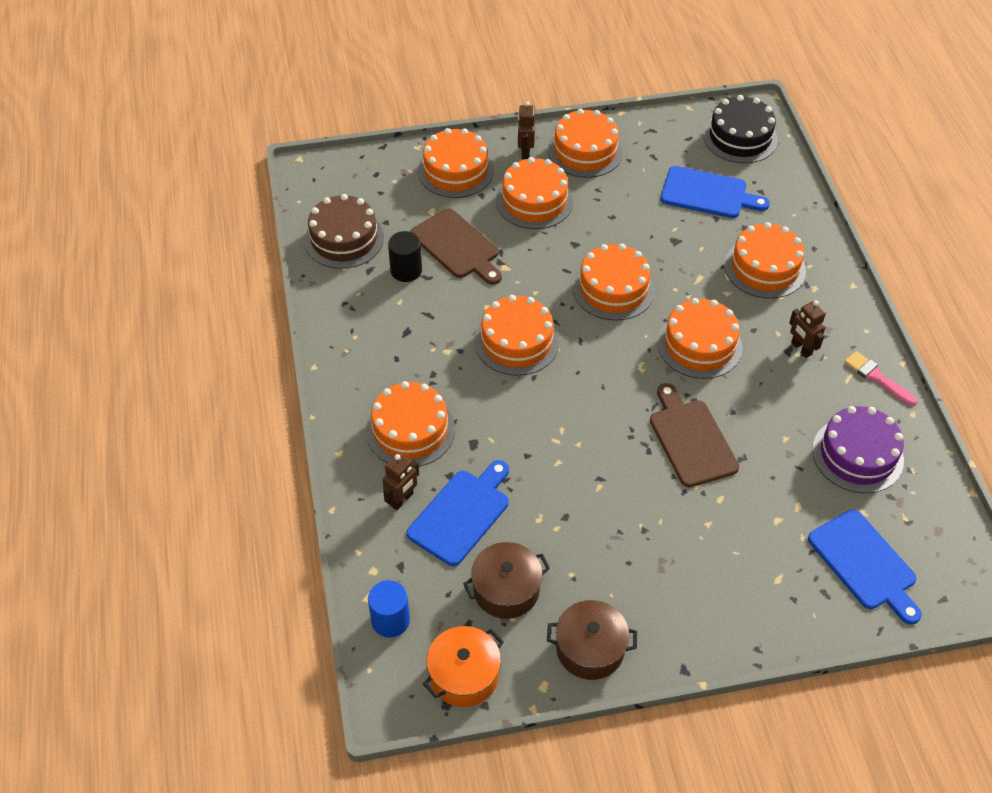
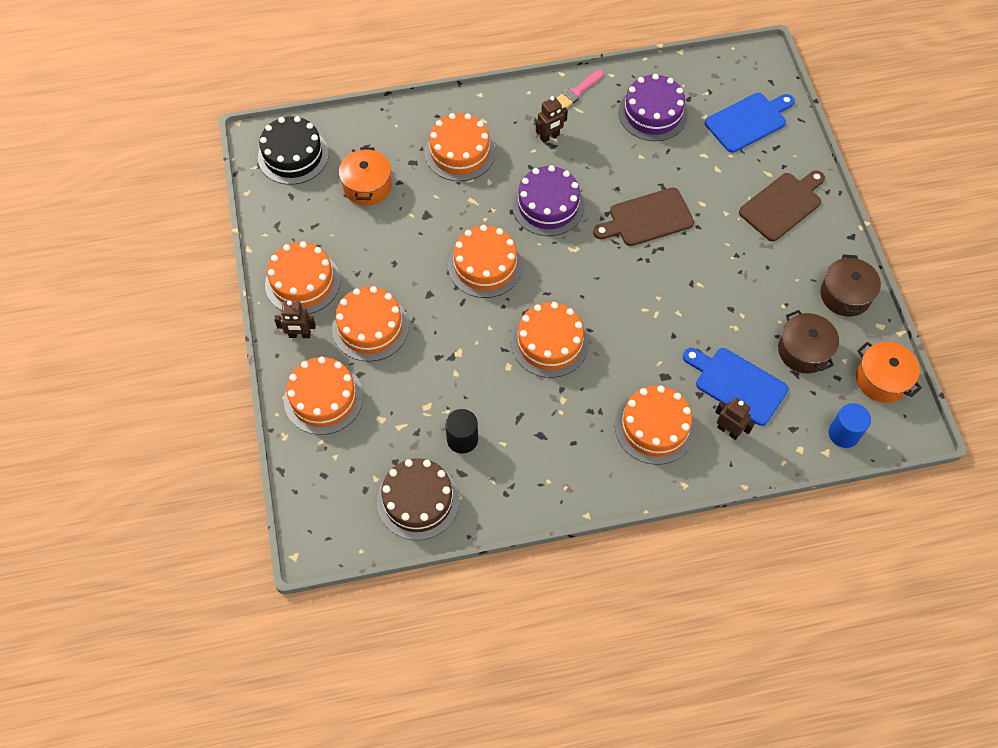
camera: 90 degrees left, 10 degrees up
(457, 246) = (430, 394): brown cutting board -> brown cutting board (782, 205)
(699, 345) = (548, 205): orange cake -> purple cake
(708, 194) = (367, 186): blue cutting board -> orange pot

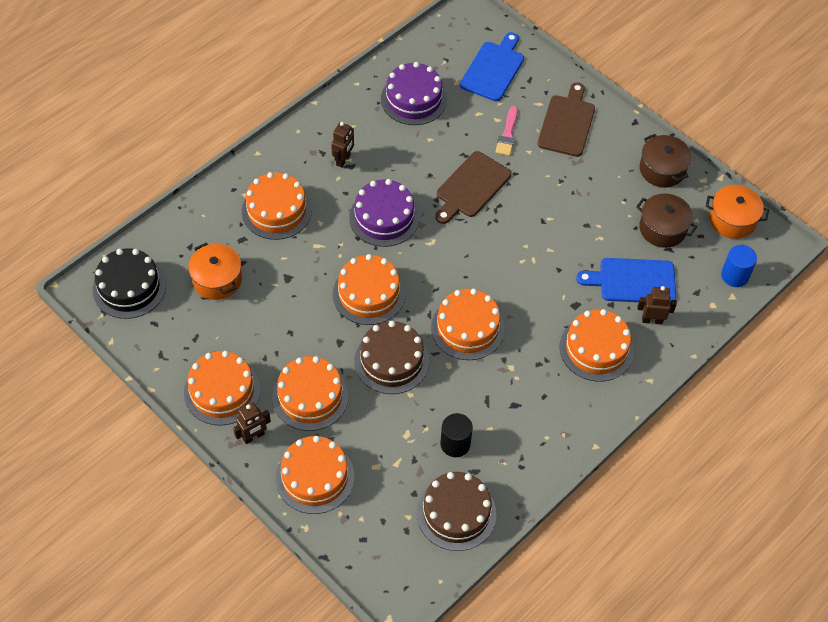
camera: 35 degrees left, 5 degrees down
(461, 335) = (391, 361): none -> brown cake
(577, 92) = (338, 111): pink brush -> pink brush (507, 134)

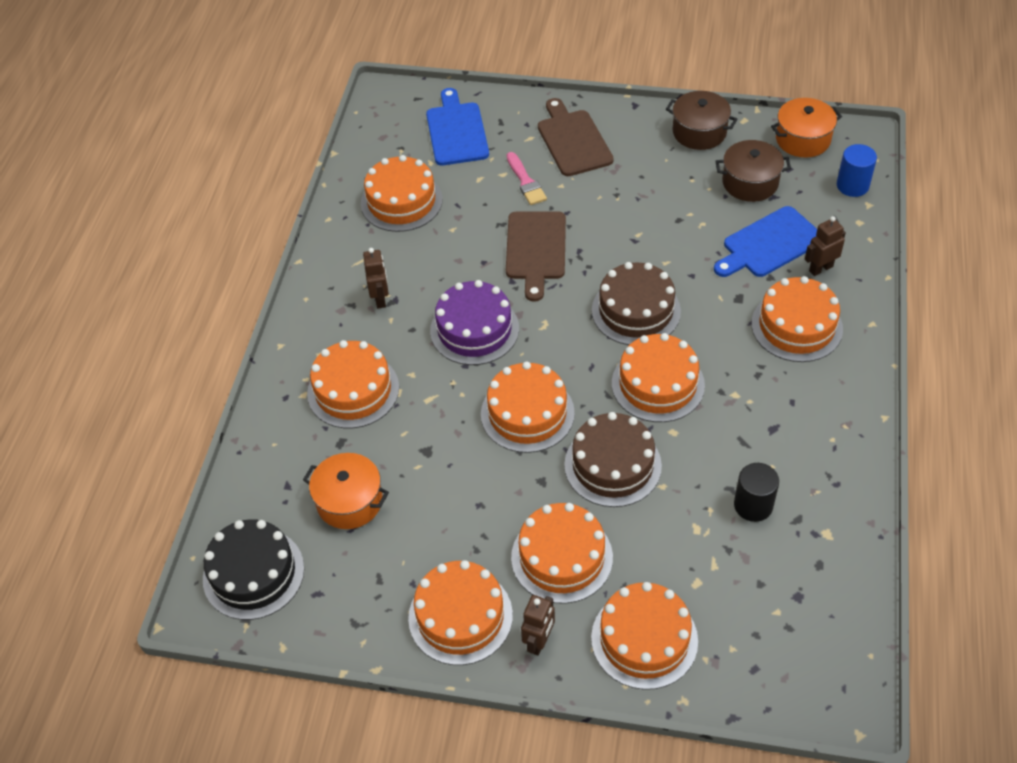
camera: 30 degrees left, 5 degrees down
(413, 99) = (401, 201): purple cake -> orange cake
(456, 513) = (820, 574): brown cake -> brown cake (636, 310)

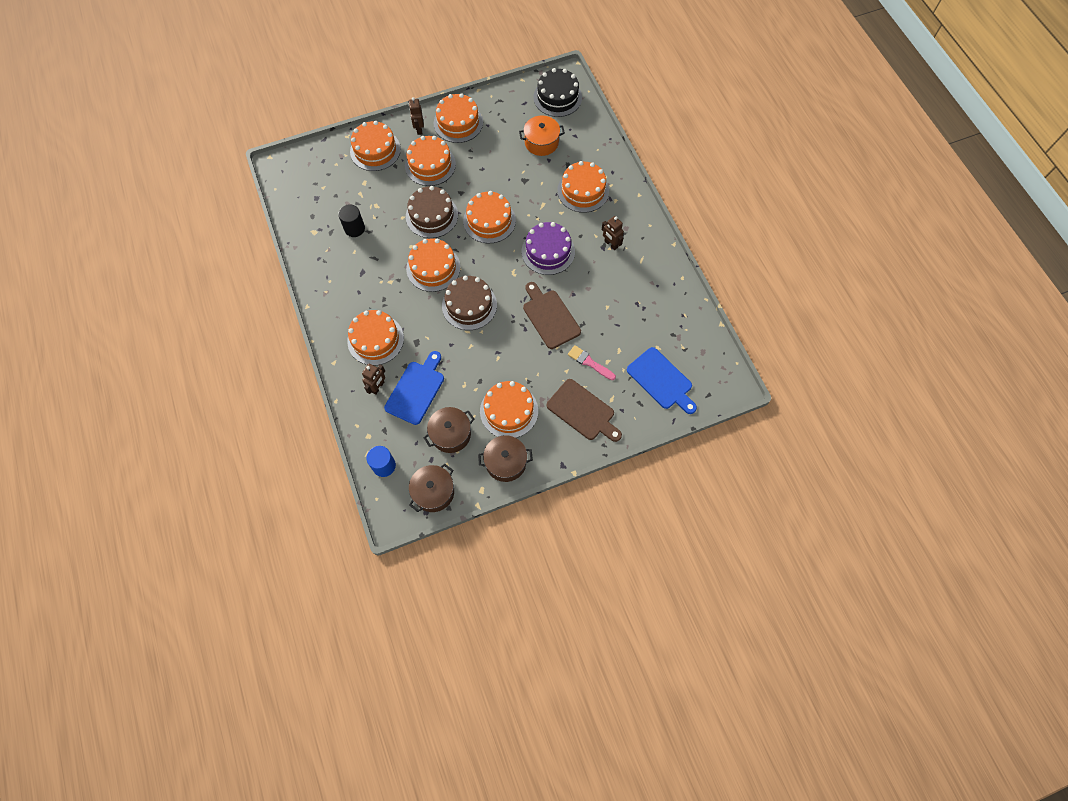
camera: 145 degrees right, 15 degrees up
(401, 201) = (651, 310): orange cake -> orange cake (509, 411)
(803, 139) = (433, 492): orange pot -> brown pot

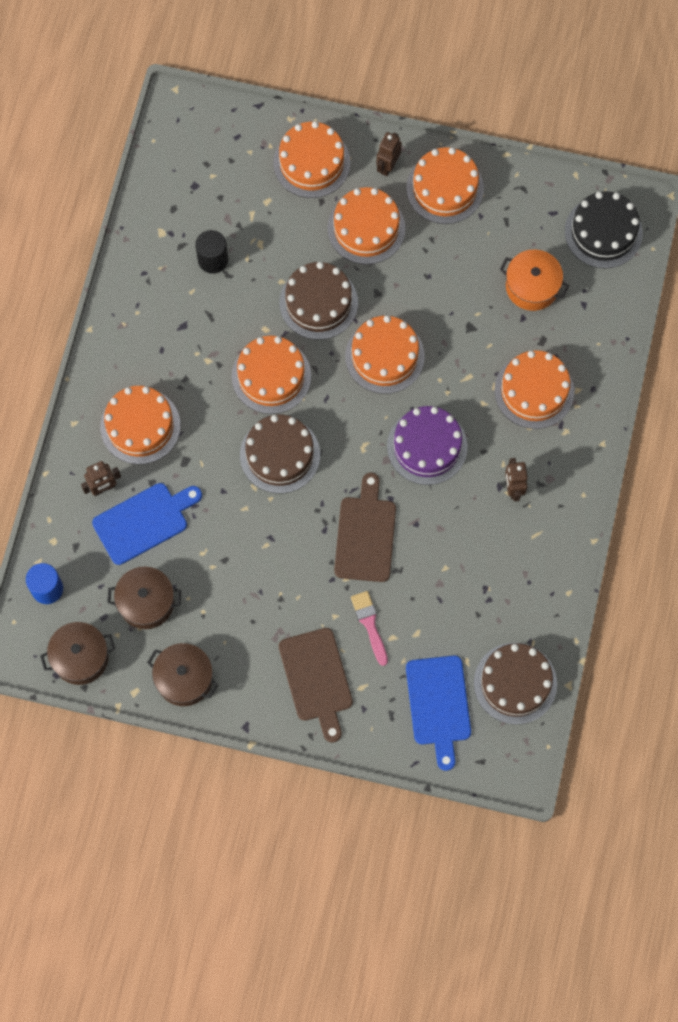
camera: 35 degrees right, 5 degrees up
(509, 411) = (232, 619): orange cake -> none
(692, 341) = (515, 683): none -> brown cake

